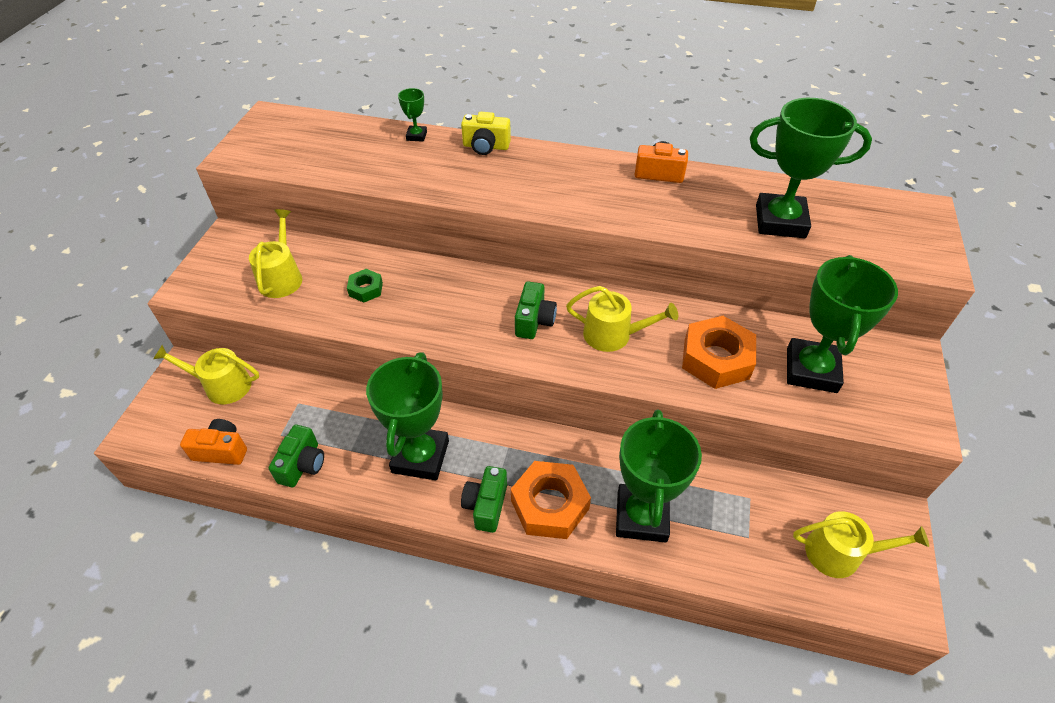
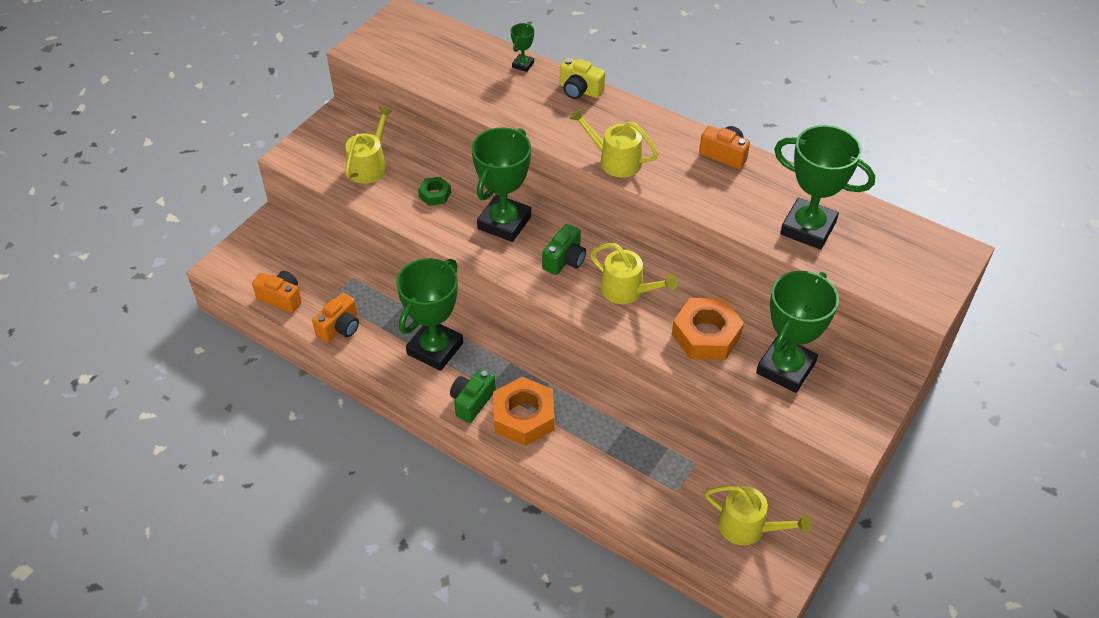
camera: 20 degrees right, 0 degrees up
(222, 385) = (297, 246): yellow watering can -> yellow watering can (615, 160)
(302, 465) = (340, 327): green camera -> orange camera
(641, 516) = (595, 448): green trophy -> green trophy (504, 223)

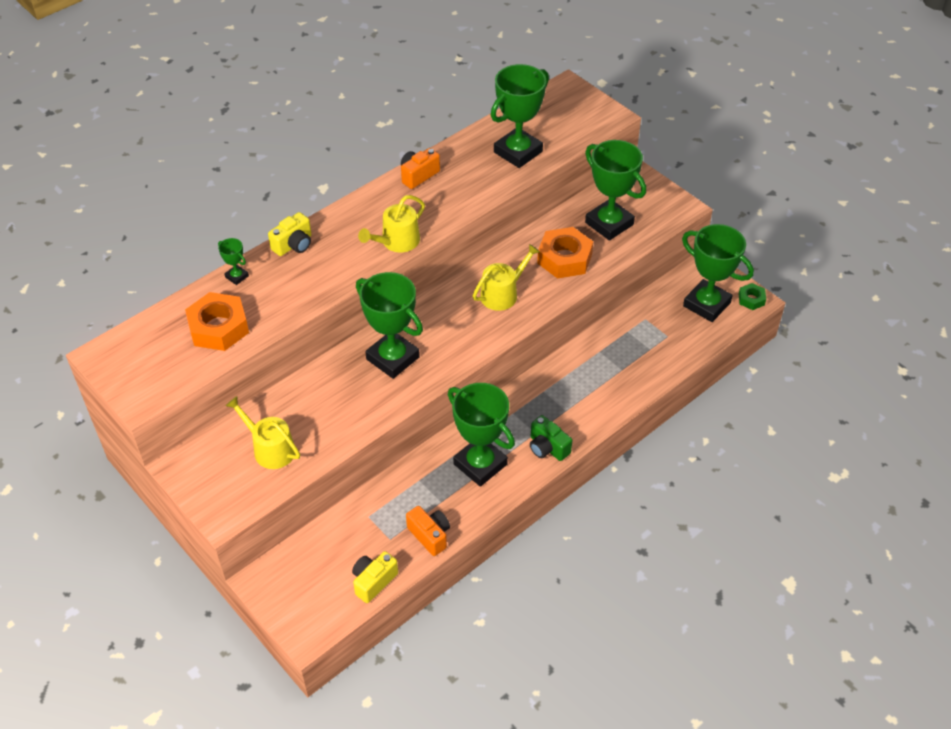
camera: 75 degrees left, 0 degrees up
(281, 298) = (373, 581): orange camera -> yellow camera
(435, 194) = (334, 403): green nut -> green nut (751, 299)
(524, 416) = (573, 415): orange nut -> orange nut (218, 327)
(565, 260) = (454, 326): green camera -> none
(748, 527) = (706, 304): yellow watering can -> green trophy

